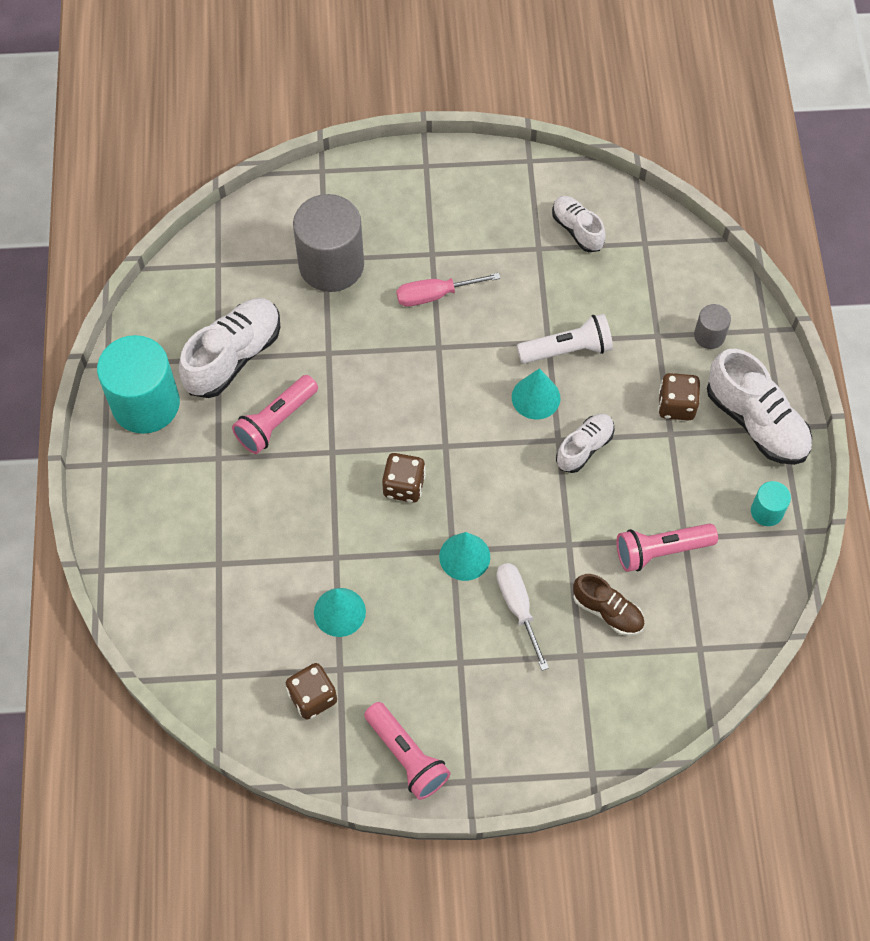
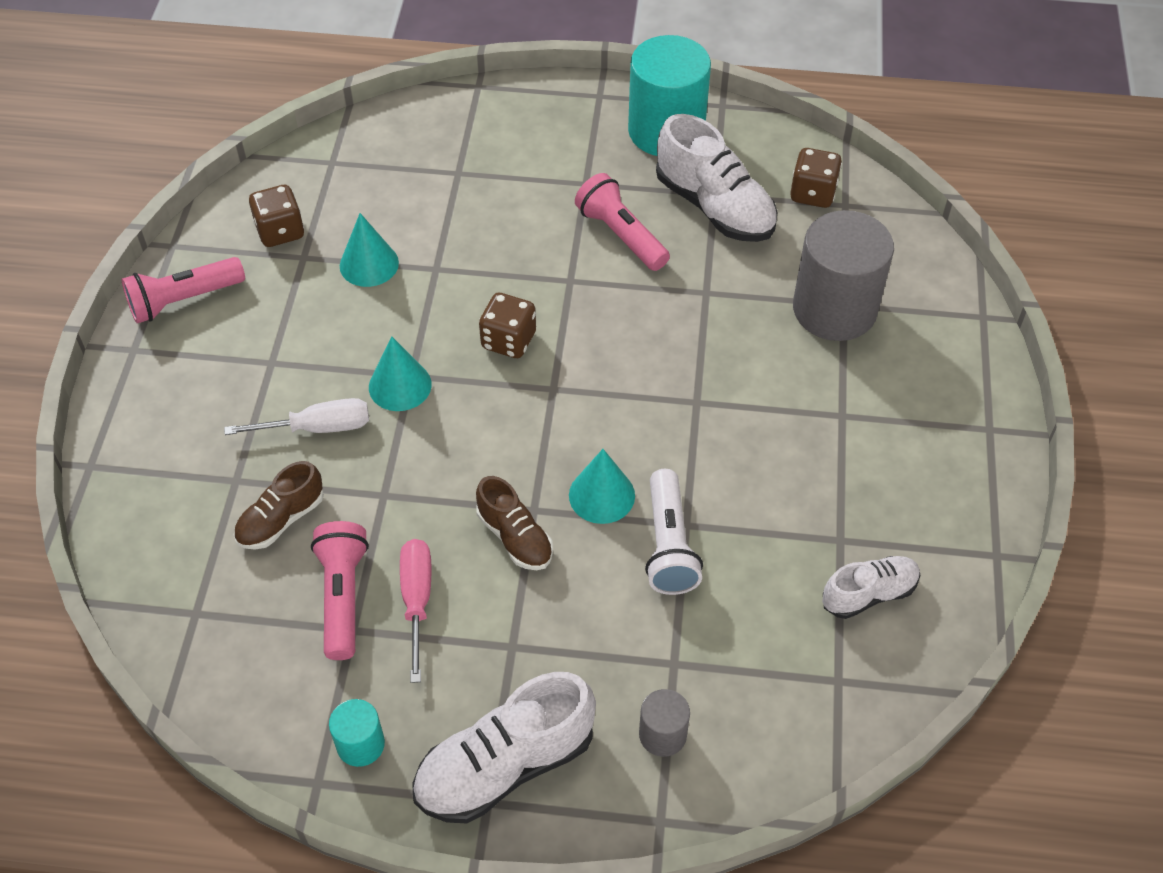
camera: 100 degrees right, 10 degrees down
(435, 295) = (776, 409): pink screwdriver -> pink screwdriver (417, 601)
(584, 448) = (515, 537): white shoe -> brown shoe
(676, 405) = (554, 663): brown dice -> brown dice (812, 193)

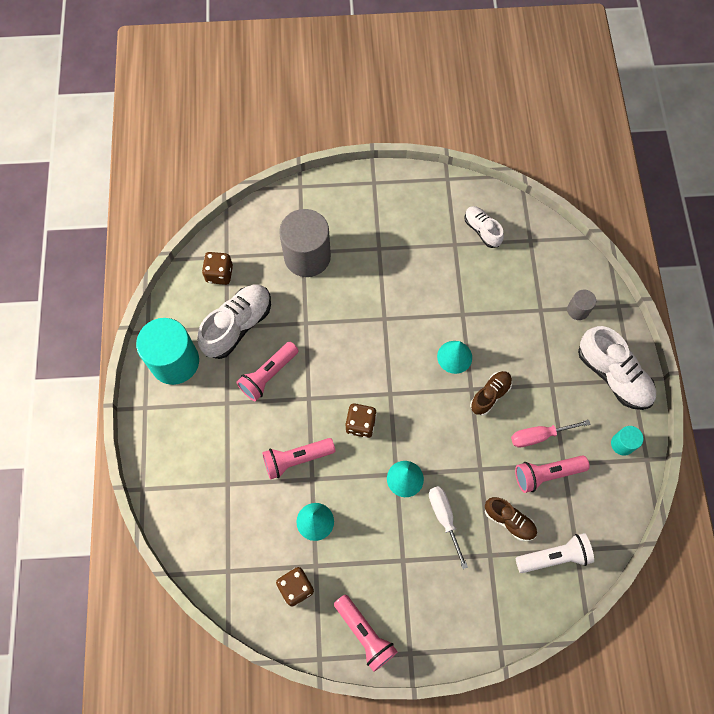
camera: 100 degrees left, 15 degrees up
(472, 253) = (296, 459): none -> pink flashlight
(669, 545) = (477, 320): white flashlight -> white flashlight (554, 556)

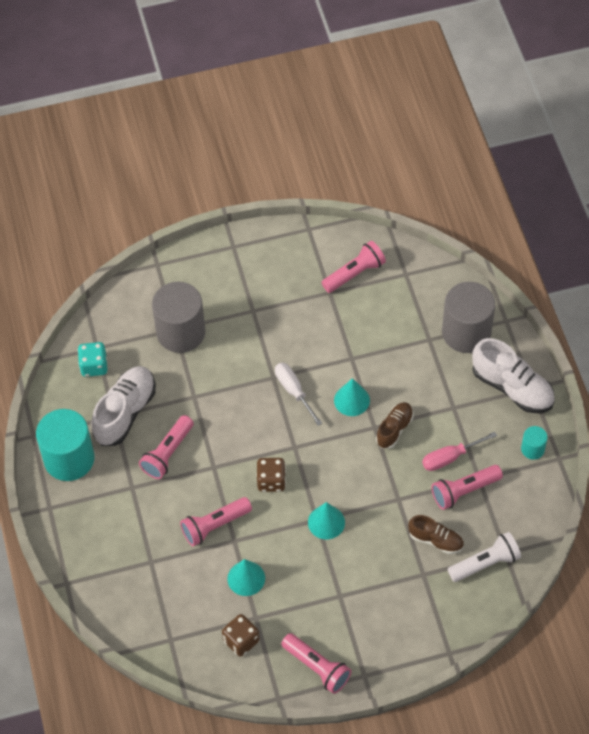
camera: 10 degrees left, 10 degrees down
(219, 274) = (94, 366): brown dice -> turquoise dice
(444, 518) = (372, 550): white screwdriver -> white screwdriver (294, 391)
(482, 230) = (354, 273): white shoe -> pink flashlight
(578, 310) = (466, 332): grey cylinder -> grey cylinder, size x2.15

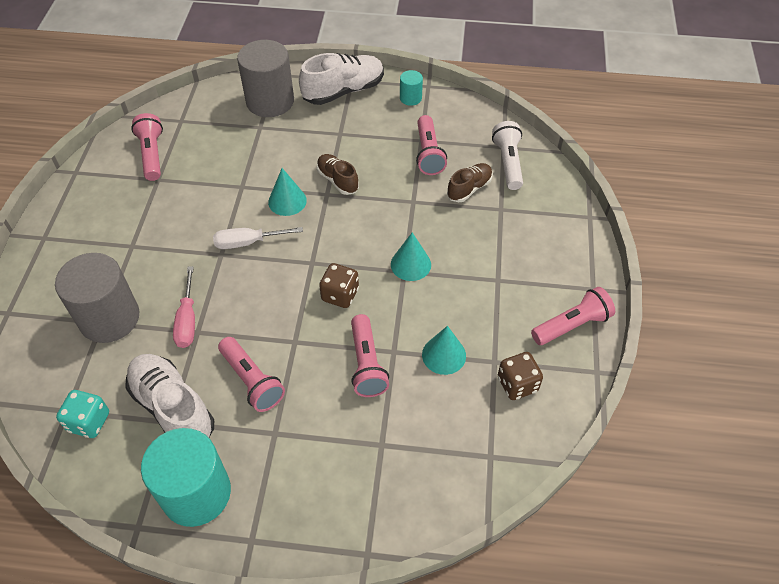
camera: 70 degrees left, 5 degrees down
(450, 457) = (389, 151): pink screwdriver -> pink screwdriver (187, 320)

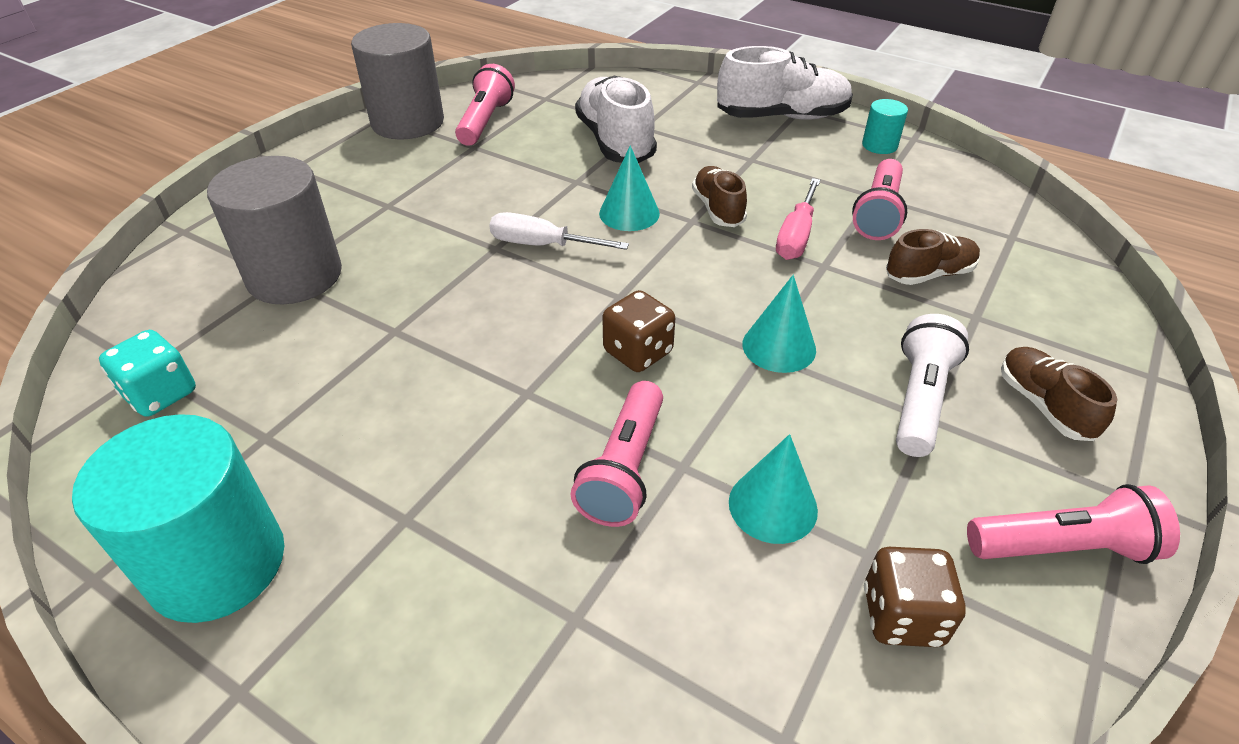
camera: 25 degrees right, 10 degrees down
(173, 408) = (284, 419): white shoe -> white shoe (615, 142)
(187, 320) = (392, 311): pink screwdriver -> pink screwdriver (796, 236)
(252, 381) = (424, 425): pink flashlight -> none
(270, 101) = (673, 105): grey cylinder -> grey cylinder (407, 122)
(508, 163) = (1013, 258): white flashlight -> white flashlight (919, 399)
(546, 252) = (1043, 405): none -> brown shoe

